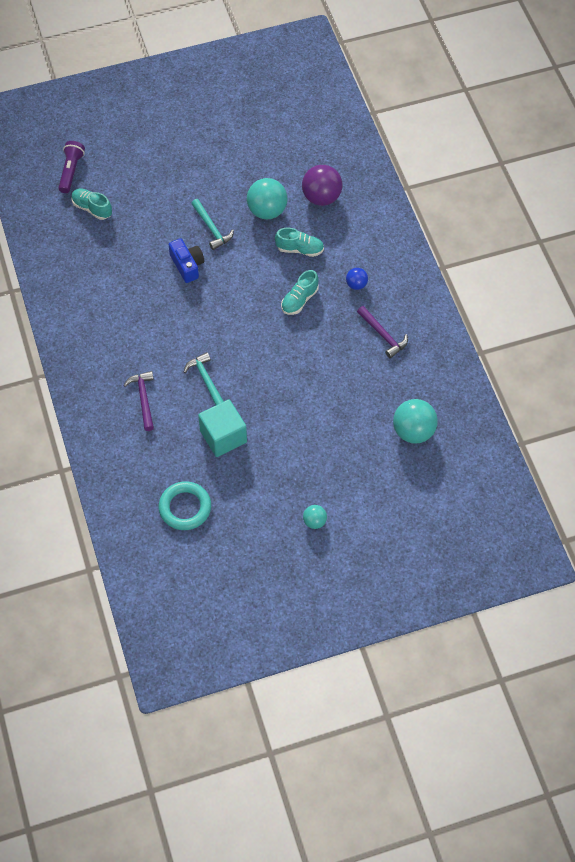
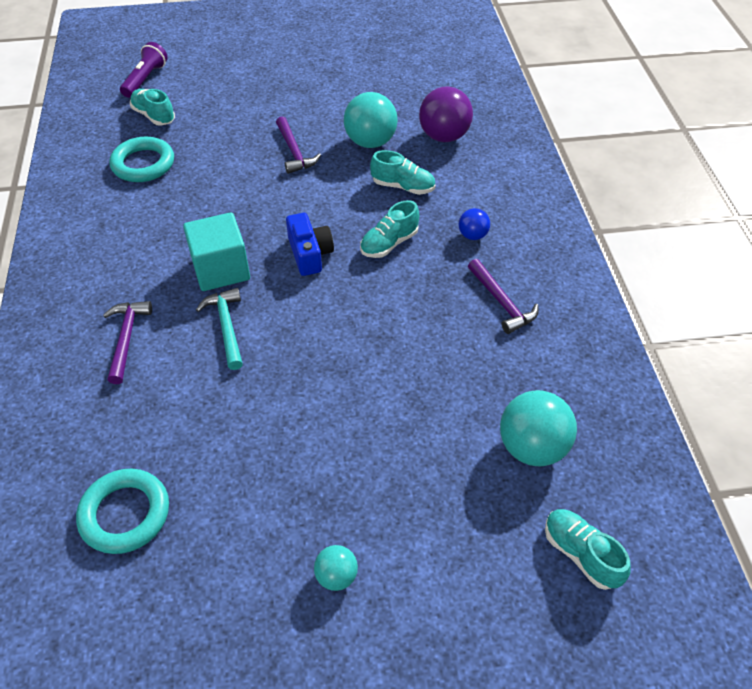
camera: 10 degrees right, 10 degrees down
(101, 256) = (143, 164): none -> turquoise ring
(187, 265) = (249, 186): blue camera -> blue camera (309, 254)
(212, 228) = (294, 152): turquoise hammer -> purple hammer
(223, 436) = (225, 409): turquoise cube -> turquoise cube (221, 269)
(446, 488) = (581, 554): none -> turquoise shoe

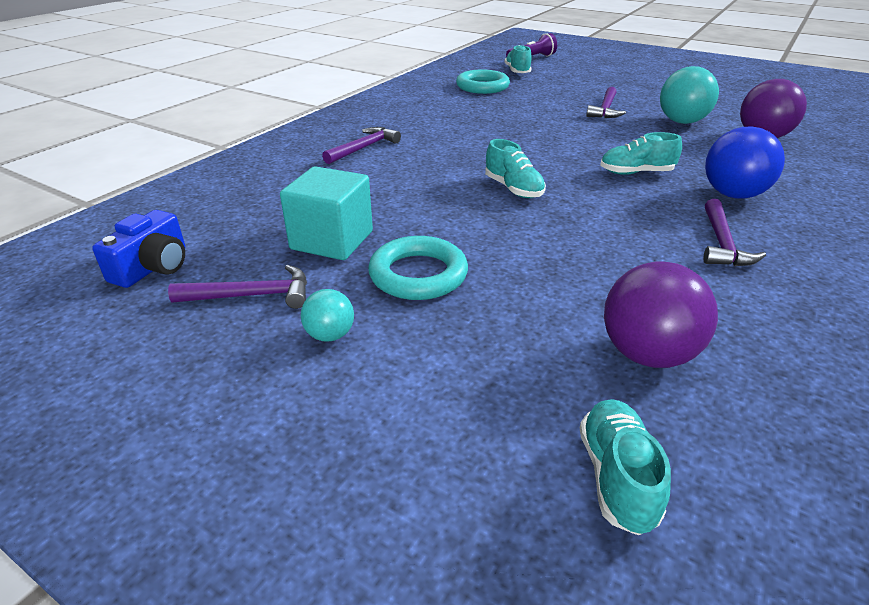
camera: 40 degrees right, 15 degrees down
(125, 514) = (239, 221): turquoise ring -> turquoise ring (418, 274)
(221, 269) = (473, 141): turquoise cube -> turquoise cube (332, 240)
(226, 327) = (439, 167): turquoise hammer -> none
(238, 584) = (252, 295): none -> purple hammer
(309, 254) = (555, 156): blue camera -> blue camera (153, 267)
(403, 187) = (687, 150): turquoise shoe -> turquoise shoe (513, 189)
(472, 235) = (733, 195): blue ball -> blue ball, size x1.89
(532, 447) = (647, 354): turquoise ball -> purple ball

